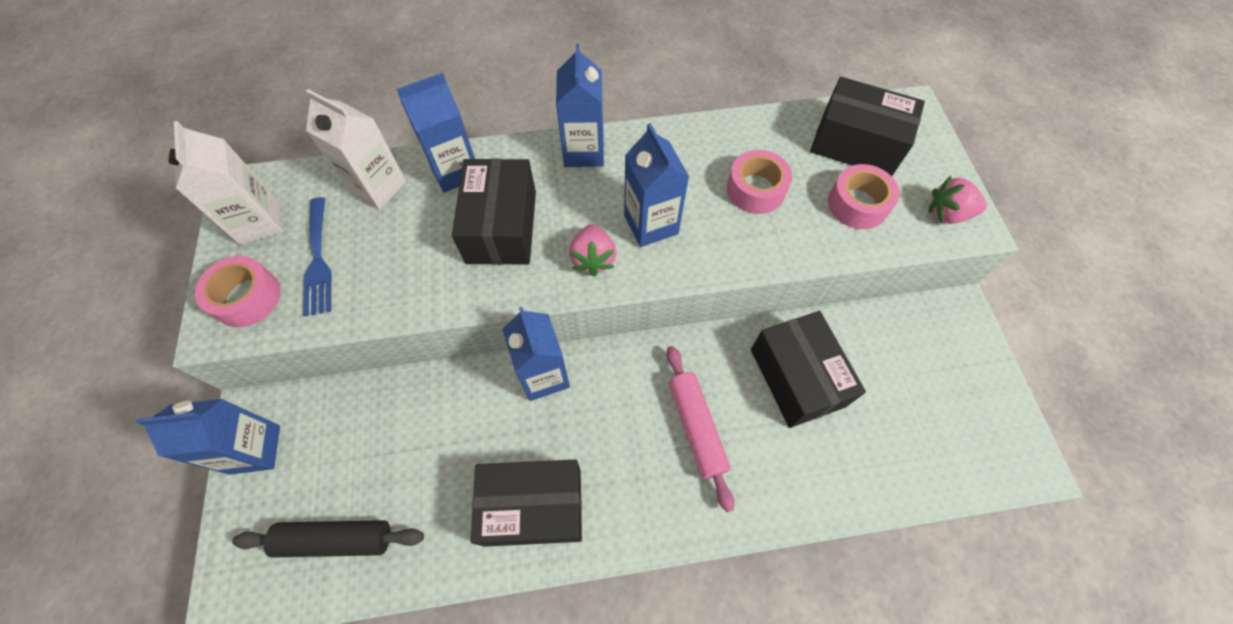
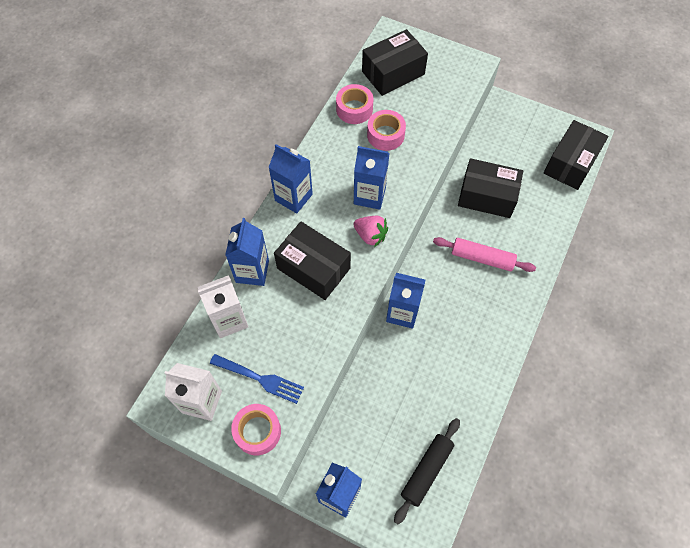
camera: 55 degrees left, 0 degrees up
(533, 507) = (473, 360): black box -> black box (570, 163)
(857, 204) = (429, 99): pink tape -> pink tape (354, 109)
(947, 214) = (462, 69): pink strawberry -> none

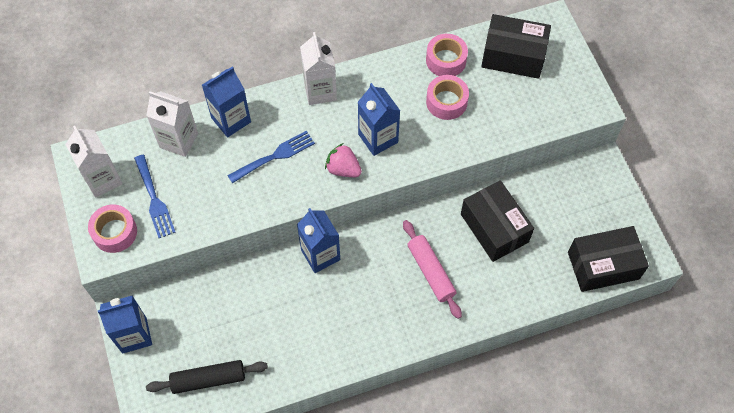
camera: 45 degrees right, 0 degrees up
(293, 197) = (320, 91): blue carton -> white carton
(313, 268) = (275, 156): black box -> blue fork
(370, 235) = (343, 169): pink strawberry -> pink strawberry turned 135 degrees clockwise

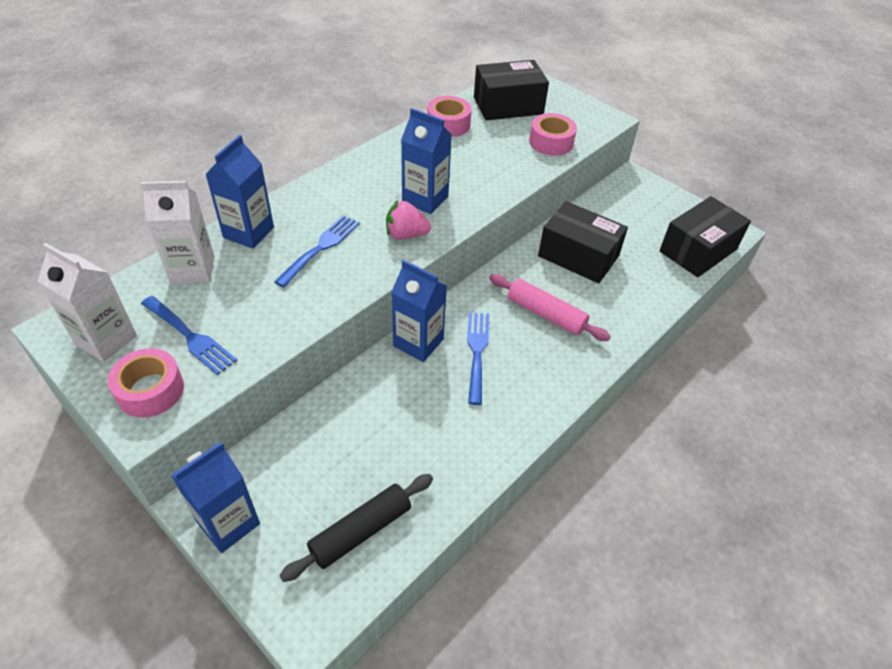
camera: 30 degrees left, 15 degrees down
(320, 91) = (336, 180): white carton -> none
(358, 282) = (477, 352): none -> blue fork
(446, 102) = (472, 153): pink tape -> pink tape (551, 142)

